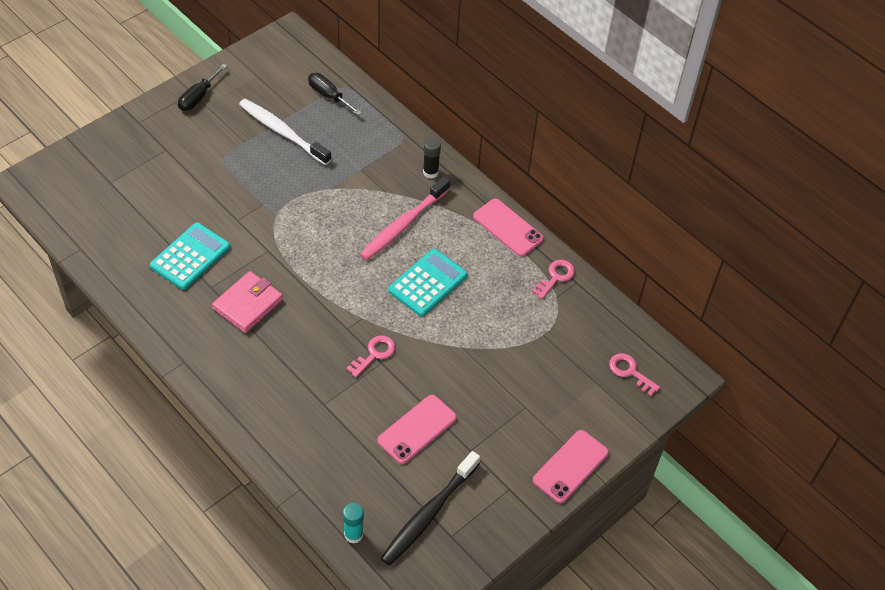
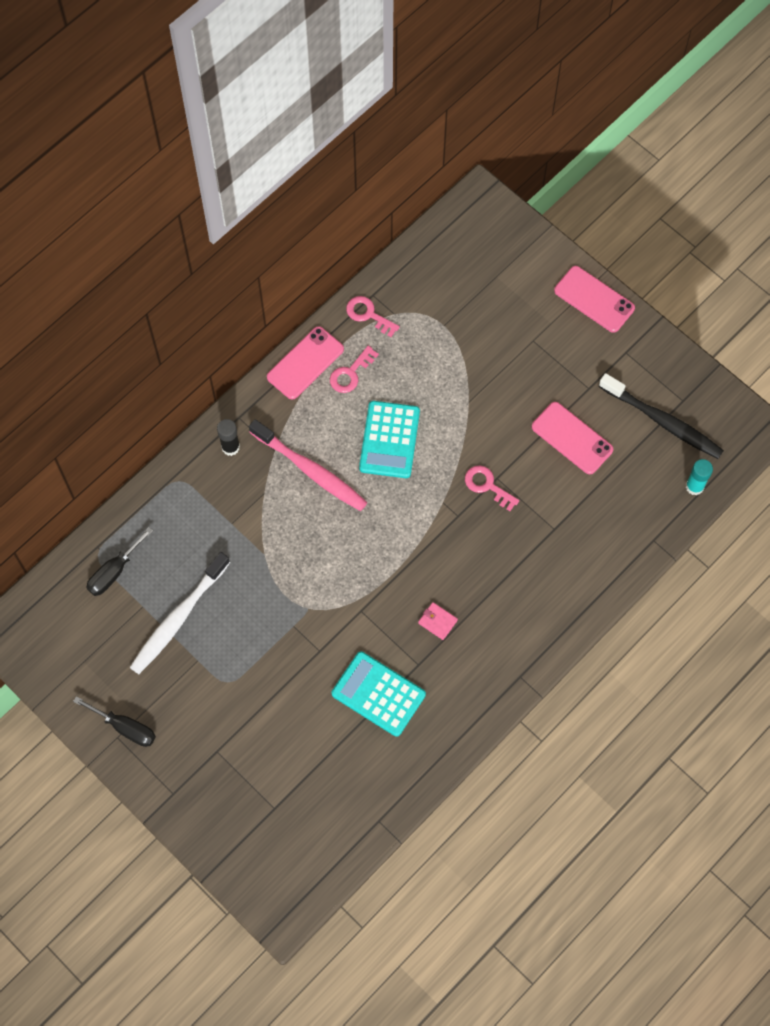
camera: 90 degrees left, 15 degrees up
(248, 304) = (437, 621): pink wallet -> pink wallet, size x0.51
(428, 283) = (389, 440): turquoise calculator -> turquoise calculator turned 120 degrees counterclockwise
(630, 372) = (480, 246): pink key -> pink key (350, 373)

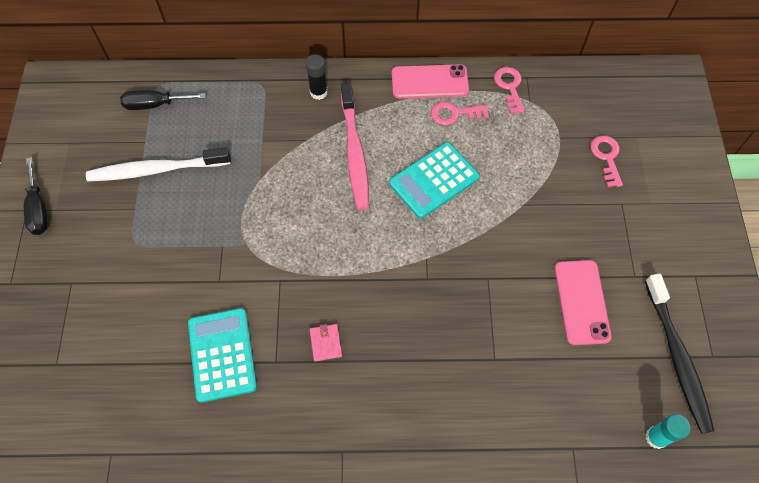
camera: 45 degrees right, 5 degrees down
(487, 486) = (474, 277): pink key -> pink key (606, 157)
(594, 299) = (705, 215): pink phone -> none

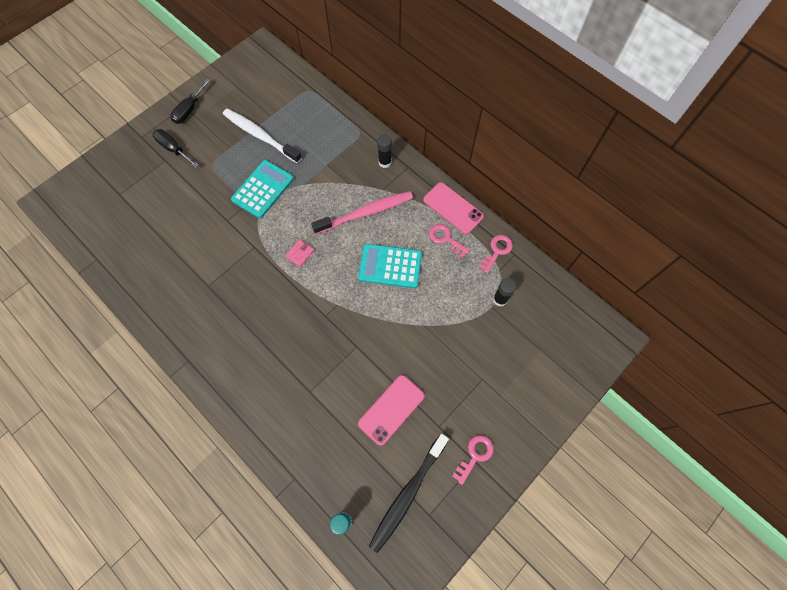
camera: 45 degrees right, 5 degrees up
(155, 104) = (296, 99): black screwdriver -> black screwdriver (173, 149)
(222, 354) = (189, 258): turquoise calculator -> turquoise calculator (263, 189)
(325, 343) = (239, 299): pink wallet -> pink wallet (300, 254)
(355, 153) = (366, 213): pink toothbrush -> pink toothbrush turned 150 degrees counterclockwise
(559, 125) = (500, 299): none -> black glue stick
(606, 157) = (506, 344): pink key -> pink key (475, 455)

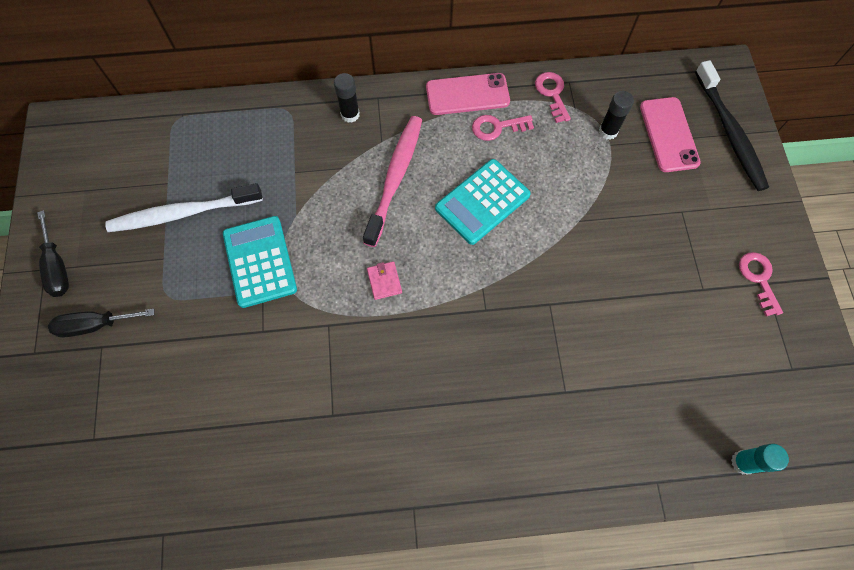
camera: 50 degrees left, 0 degrees up
(391, 409) = (650, 322): pink phone -> pink phone (668, 134)
(407, 494) = (756, 373): black toothbrush -> black toothbrush (730, 132)

